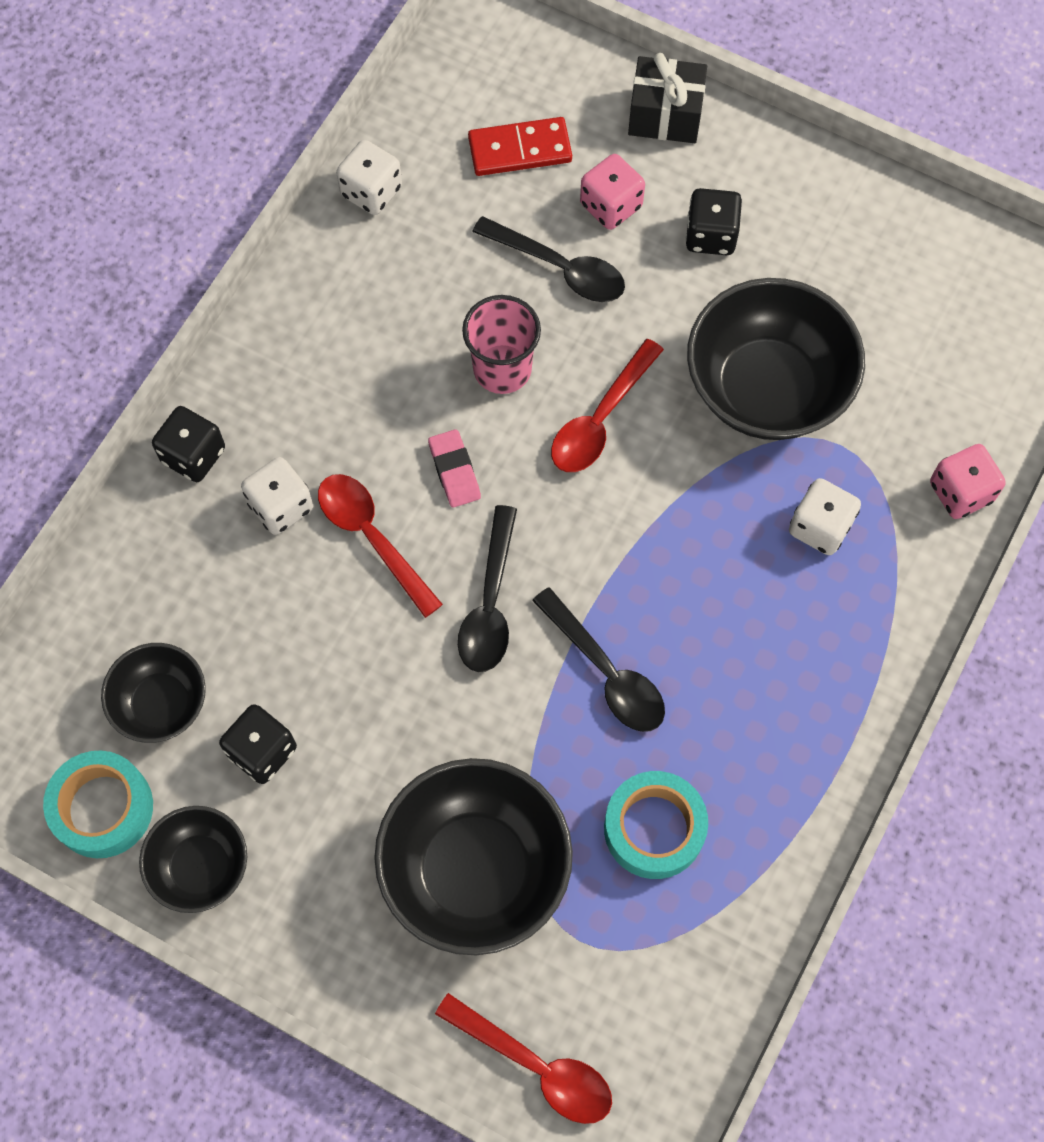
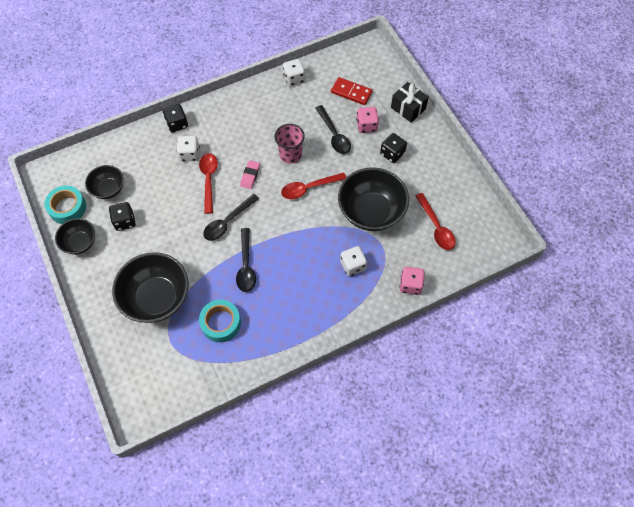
camera: 35 degrees right, 5 degrees down
(536, 1065) = (125, 369): red spoon -> red spoon (436, 227)

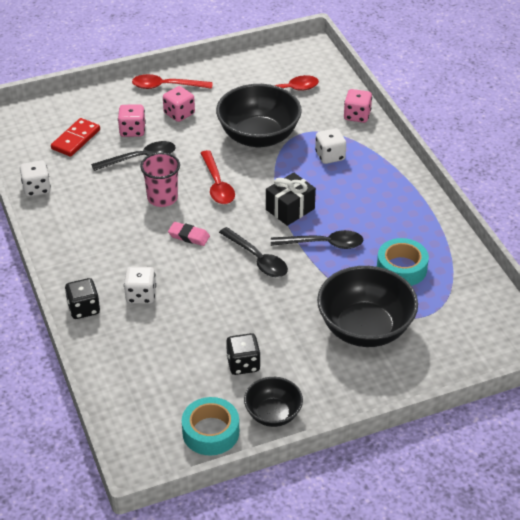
camera: 85 degrees left, 20 degrees down
(108, 189) = (184, 384): black bowl -> none
(209, 180) = (188, 276): red spoon -> red spoon (166, 86)
(392, 153) = (179, 114): black dice -> pink dice
(408, 108) = (114, 96): black gift -> black gift (290, 209)

